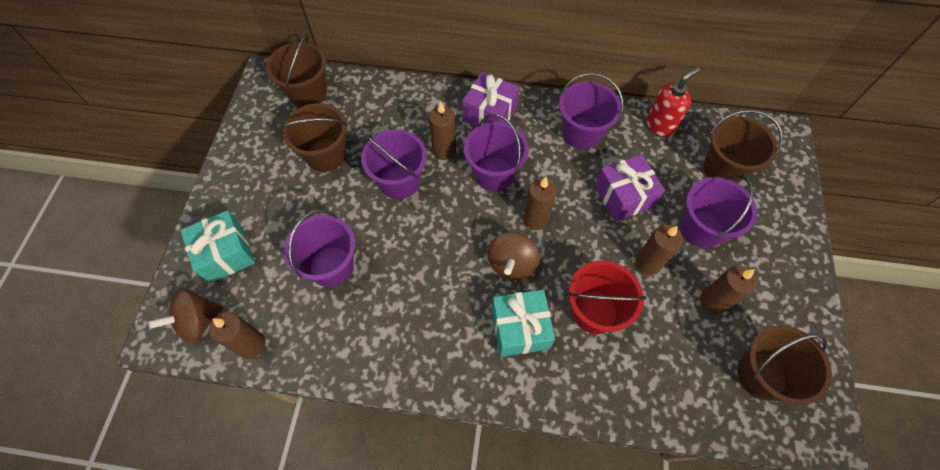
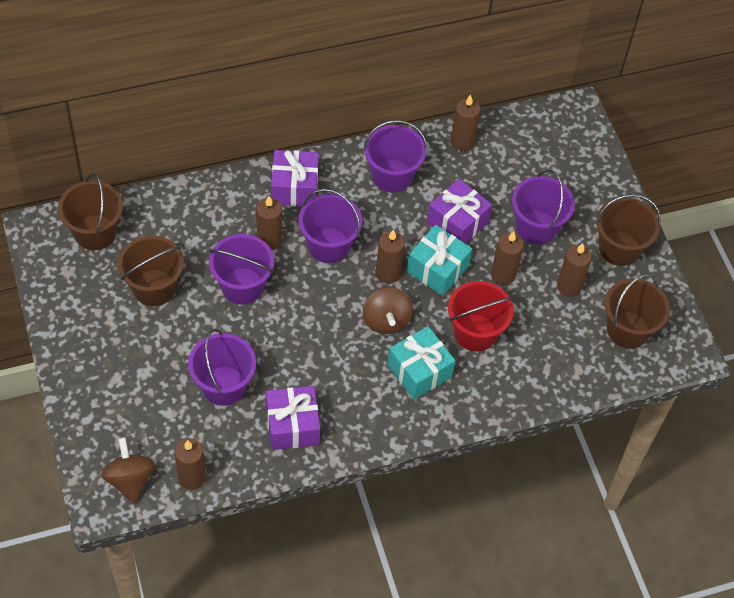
camera: 30 degrees left, 5 degrees down
(198, 322) = (130, 479): brown spinning top -> brown spinning top turned 135 degrees clockwise
(226, 254) = (115, 414): turquoise gift -> turquoise gift (437, 269)
(370, 333) = (292, 426): none -> purple gift
(660, 125) = (462, 142): red soap dispenser -> brown candle
(723, 168) = (535, 163): brown bucket -> brown bucket (619, 248)

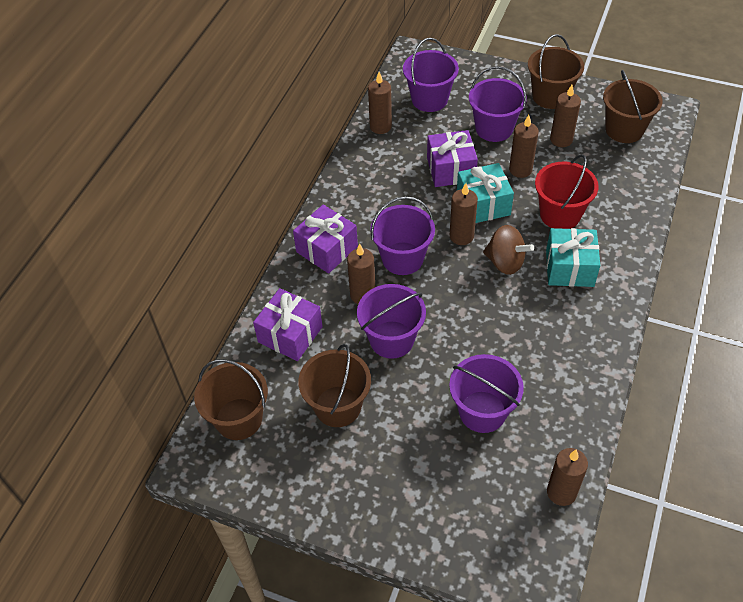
camera: 45 degrees left, 5 degrees down
(130, 479) = (529, 546): brown spinning top -> none
(292, 426) = (560, 384): purple gift -> purple gift (290, 334)
(392, 176) = (373, 183): purple bucket -> purple bucket (429, 99)

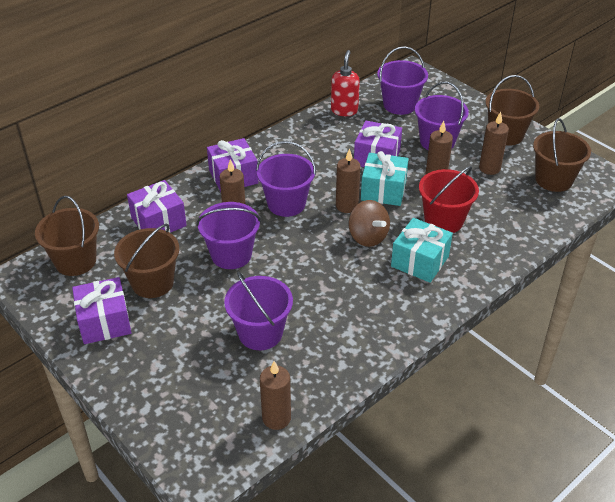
camera: 25 degrees right, 10 degrees down
(323, 473) = (104, 322): none -> purple gift
(380, 126) = (344, 110): brown candle -> red soap dispenser

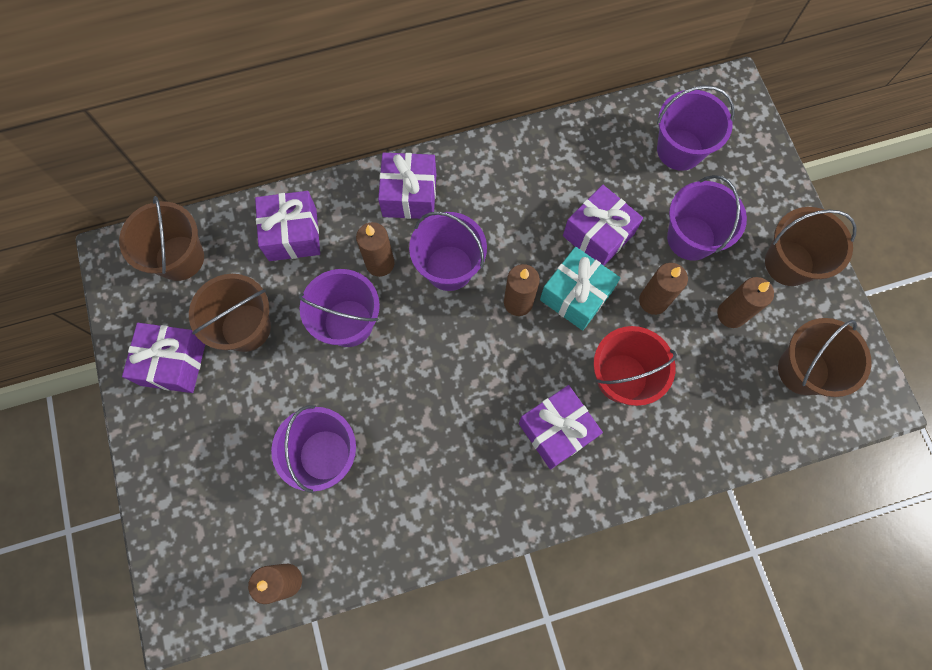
camera: 25 degrees right, 30 degrees up
(344, 110) = (602, 131): red soap dispenser -> none
(368, 237) = (516, 364): brown spinning top -> none
(420, 261) = (556, 431): turquoise gift -> purple gift

